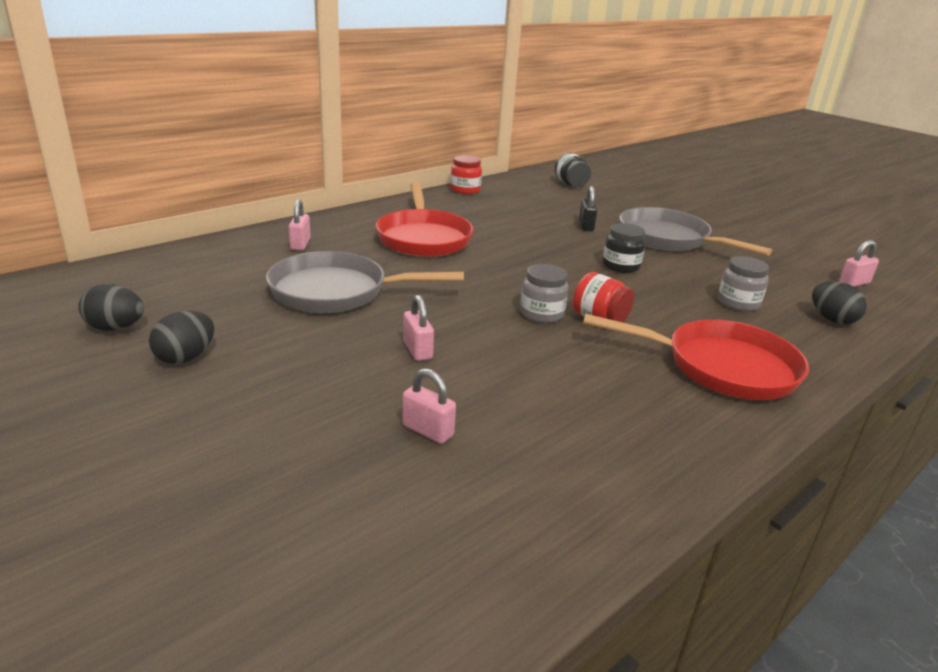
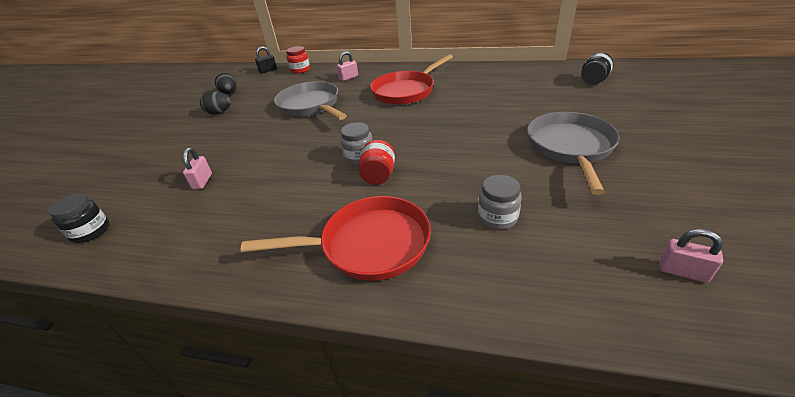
camera: 60 degrees right, 10 degrees up
(417, 350) = (275, 146): pink padlock -> none
(465, 190) = (499, 67): red jar -> red jar (300, 70)
(586, 226) = (524, 115): black padlock -> black padlock (268, 70)
(621, 266) = (477, 151): black jar -> black jar (90, 231)
(721, 367) = (368, 245): red pan -> red pan turned 75 degrees counterclockwise
(832, 320) = (549, 279): black egg -> none

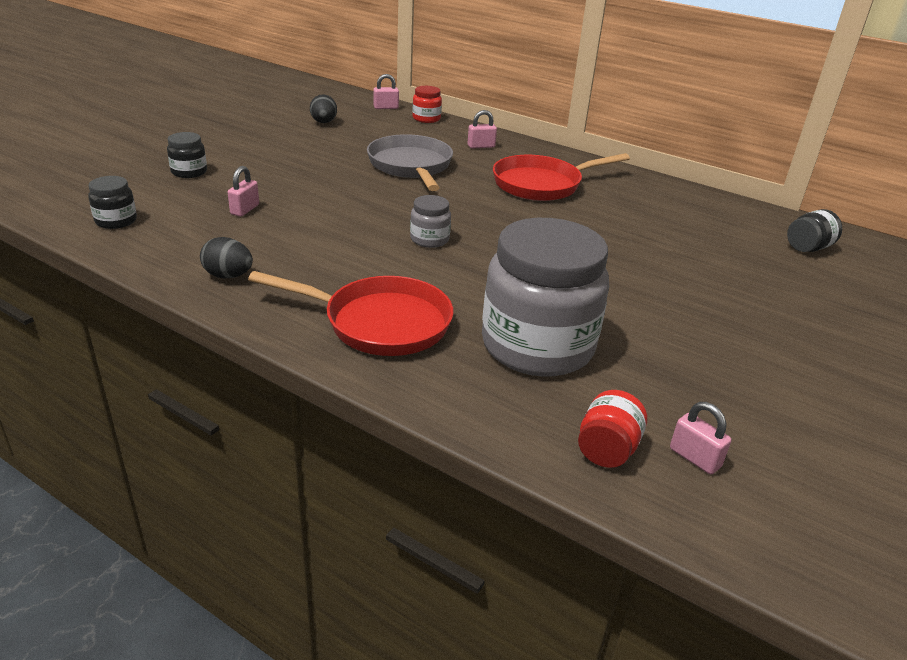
camera: 15 degrees right, 5 degrees down
(140, 164) = (189, 172): none -> black jar
(219, 113) = (300, 142): black egg -> black egg (228, 276)
(268, 70) = (386, 107): black padlock -> pink padlock
(378, 176) = (437, 265): red jar -> red jar (607, 449)
(497, 217) = (537, 346): grey jar -> grey jar, size x2.35
(570, 148) = (692, 310): grey pan -> none

